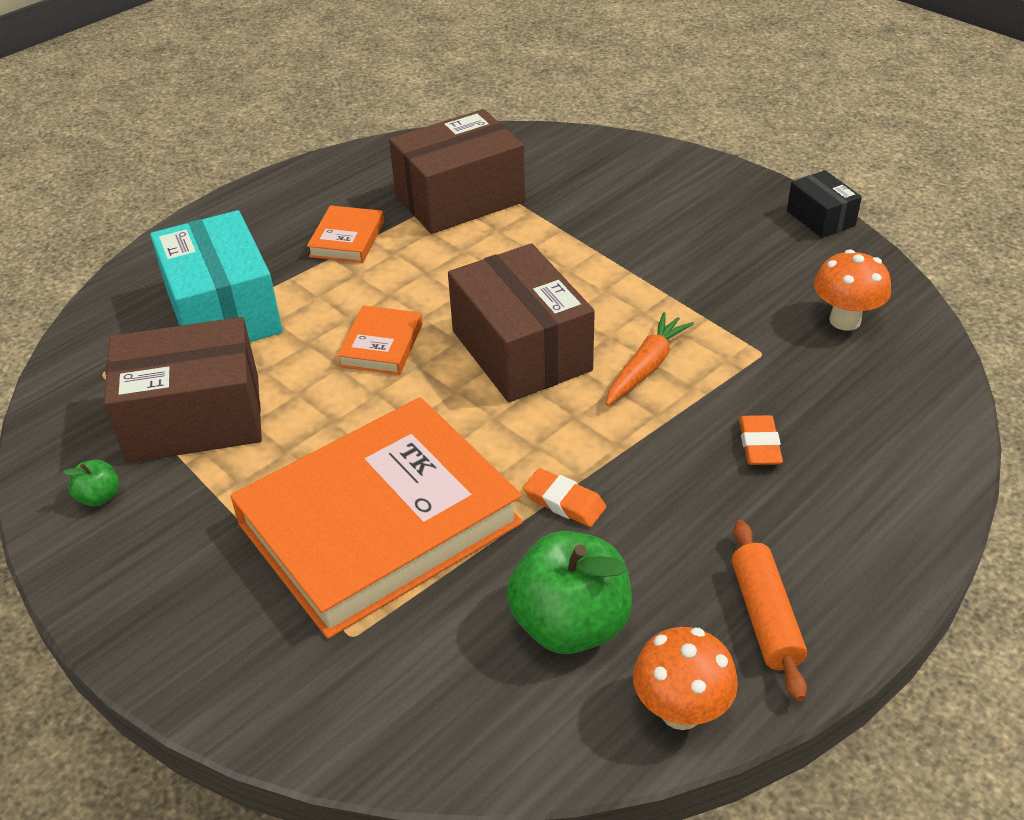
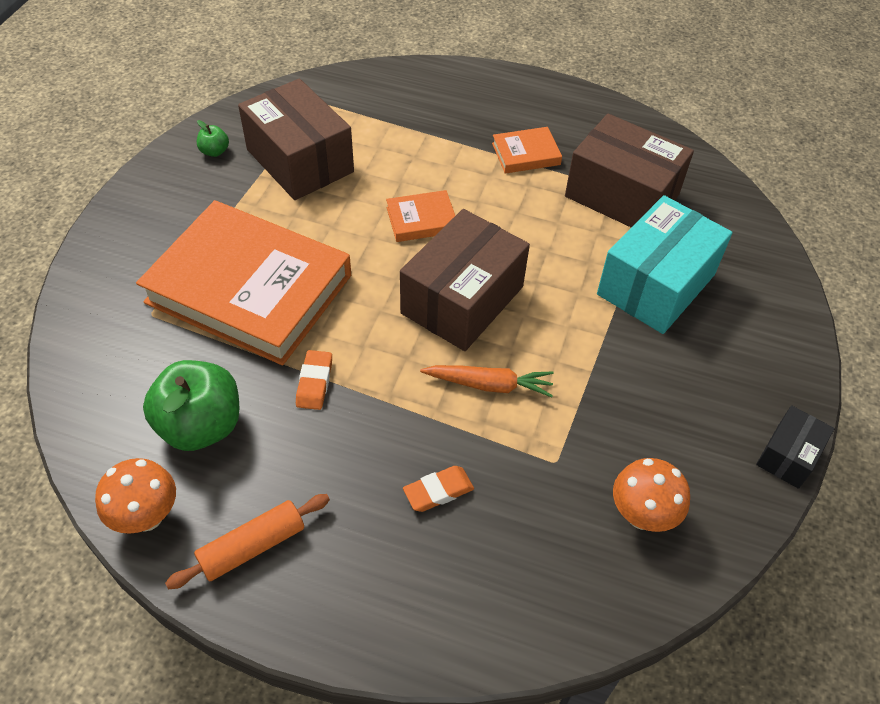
camera: 60 degrees right, 10 degrees up
(223, 312) = (407, 128): turquoise box -> turquoise box (656, 284)

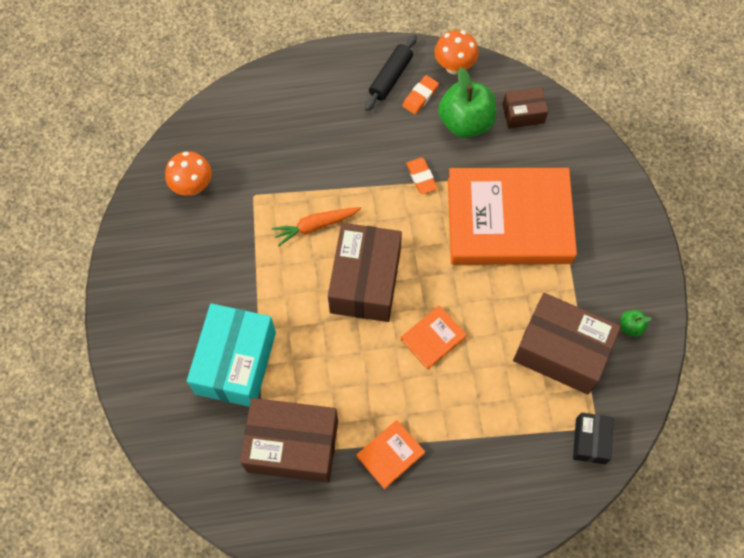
camera: 155 degrees right, 15 degrees up
(117, 401) = (523, 114): none -> brown box
(252, 547) = (390, 77): orange rolling pin -> black rolling pin
(438, 491) = (311, 148): orange eraser -> orange eraser (420, 96)
(788, 455) = (114, 264): black box -> black box (590, 441)

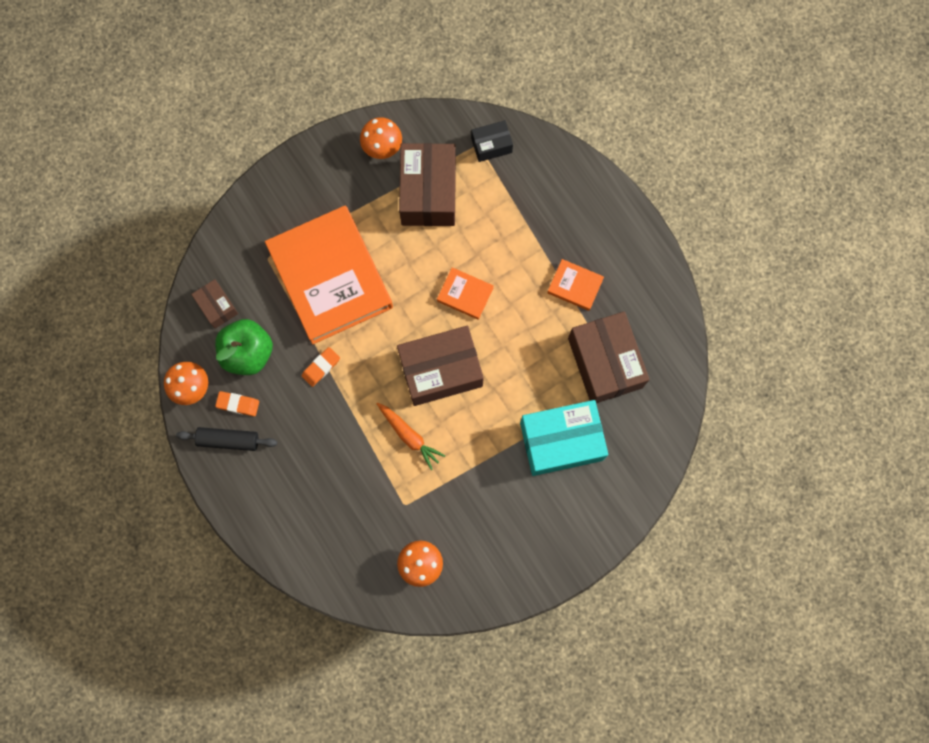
camera: 115 degrees left, 10 degrees up
(630, 326) = (382, 148): green apple -> orange mushroom

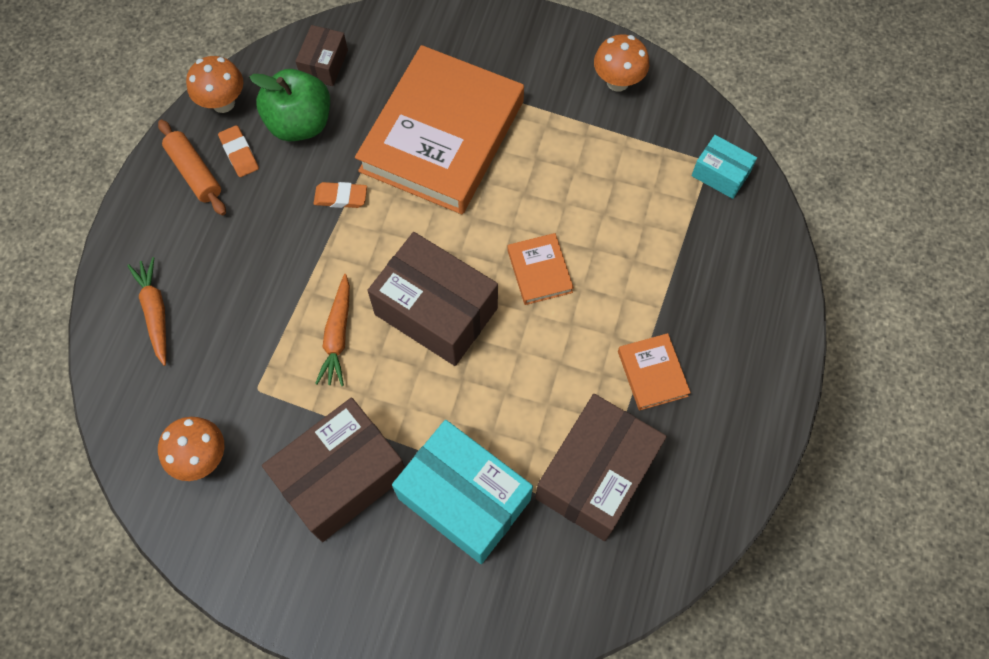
camera: 50 degrees right, 10 degrees down
(228, 440) = (194, 172): black rolling pin -> orange rolling pin
(306, 528) = (155, 312): none -> orange carrot
(428, 192) = (613, 155): brown box -> brown box (341, 477)
(491, 145) = (720, 174): black box -> turquoise box

